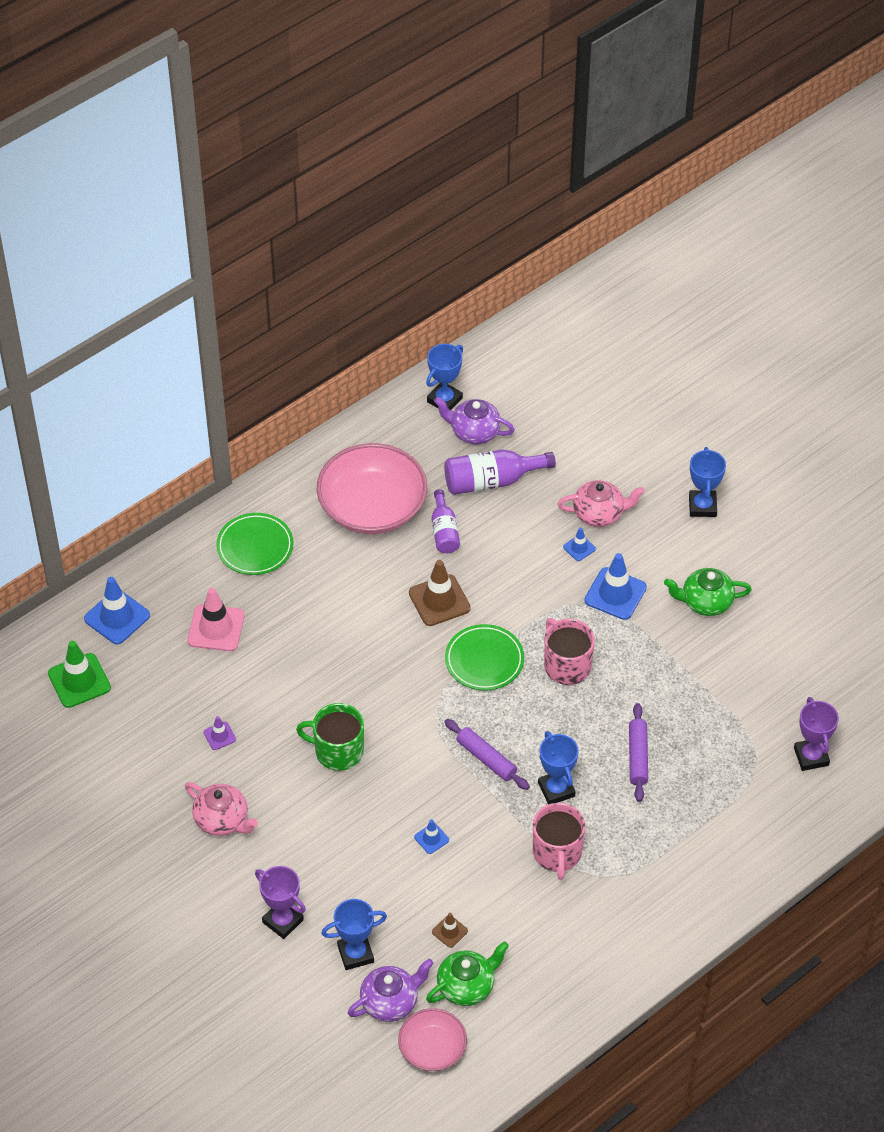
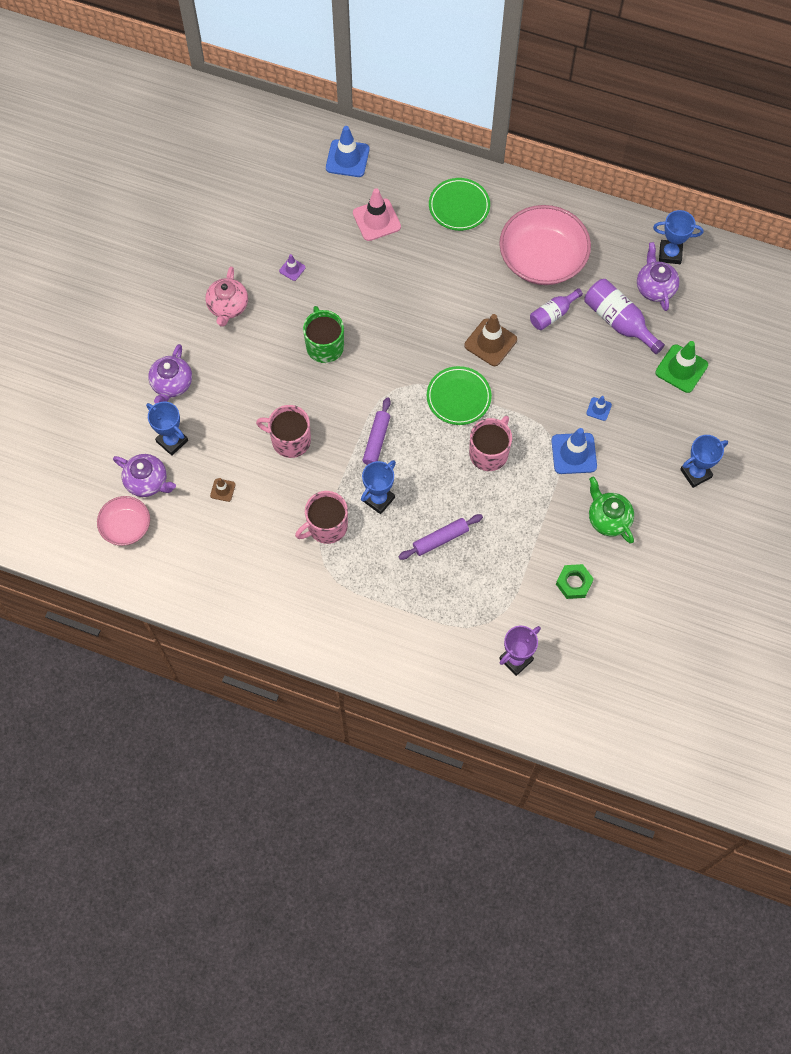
camera: 60 degrees right, 15 degrees up
(79, 681) = (284, 165): green traffic cone -> green traffic cone (681, 369)
(283, 921) = (172, 384): purple trophy -> purple teapot
(431, 838) = (290, 440): blue traffic cone -> pink mug
(466, 986) = (186, 523): green teapot -> none
(599, 513) = (639, 406): pink teapot -> none
(758, 666) = (574, 583): none -> green nut

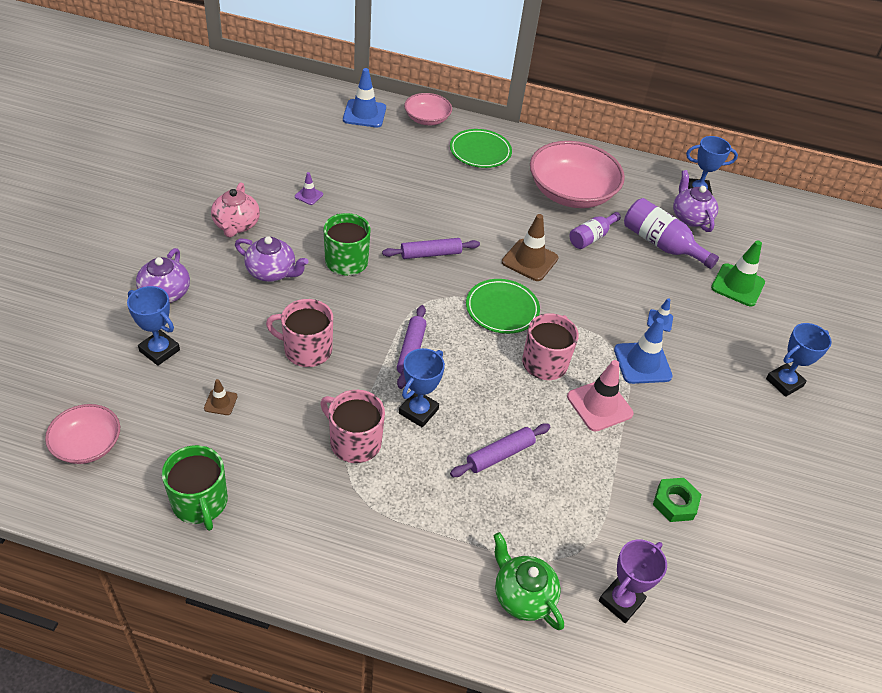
camera: 10 degrees left, 20 degrees down
(147, 481) = (123, 394): purple teapot -> purple teapot (272, 272)
(212, 575) = (200, 502): none -> green mug
(326, 526) = (354, 442): pink mug -> pink mug turned 75 degrees clockwise
(376, 220) = (397, 159): pink traffic cone -> pink traffic cone (599, 405)
(400, 337) = (430, 254): none -> purple rolling pin
(409, 163) = (427, 119): none -> pink bowl
(608, 519) = (698, 430): green teapot -> green teapot (522, 595)

